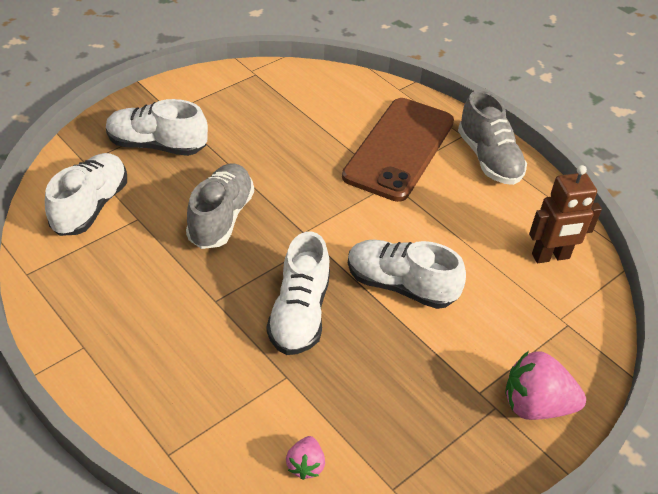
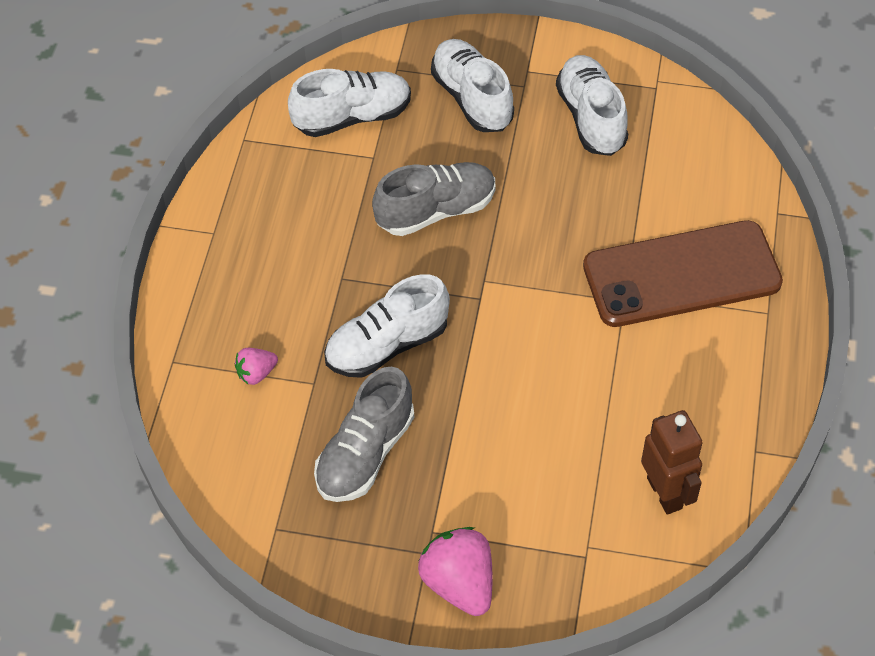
camera: 55 degrees right, 10 degrees up
(305, 465) = (243, 455): pink strawberry -> pink strawberry (256, 373)
(400, 286) = (496, 396): white shoe -> white shoe (591, 118)
(488, 159) = (755, 357): grey shoe -> grey shoe (365, 453)
(551, 257) = (665, 493): brown robot -> brown robot turned 150 degrees counterclockwise

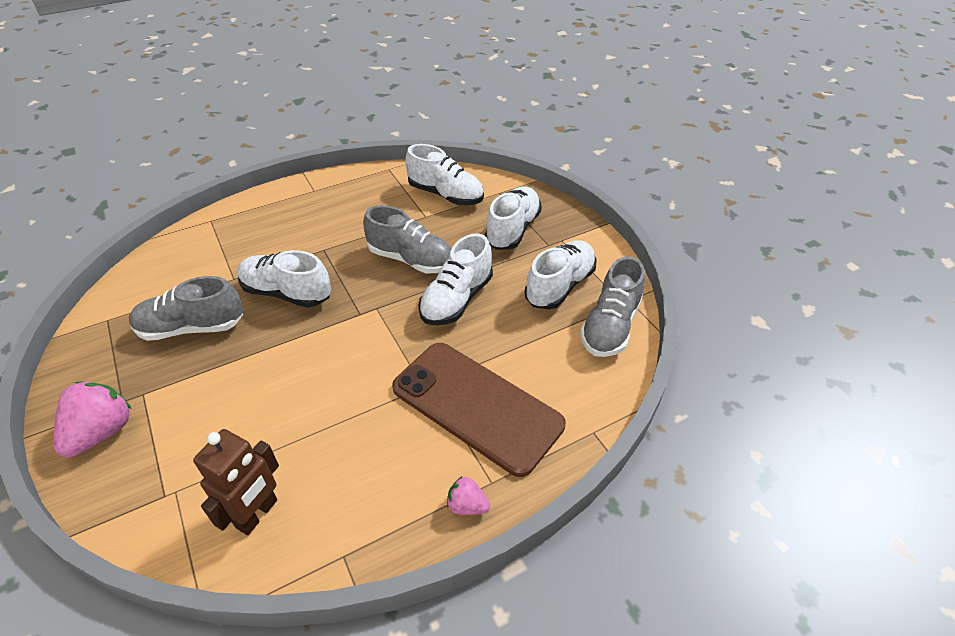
camera: 50 degrees right, 10 degrees down
(256, 373) = (224, 253): pink strawberry -> pink strawberry (467, 505)
(533, 209) = (456, 299): none -> white shoe
(676, 118) = (610, 326): none -> grey shoe

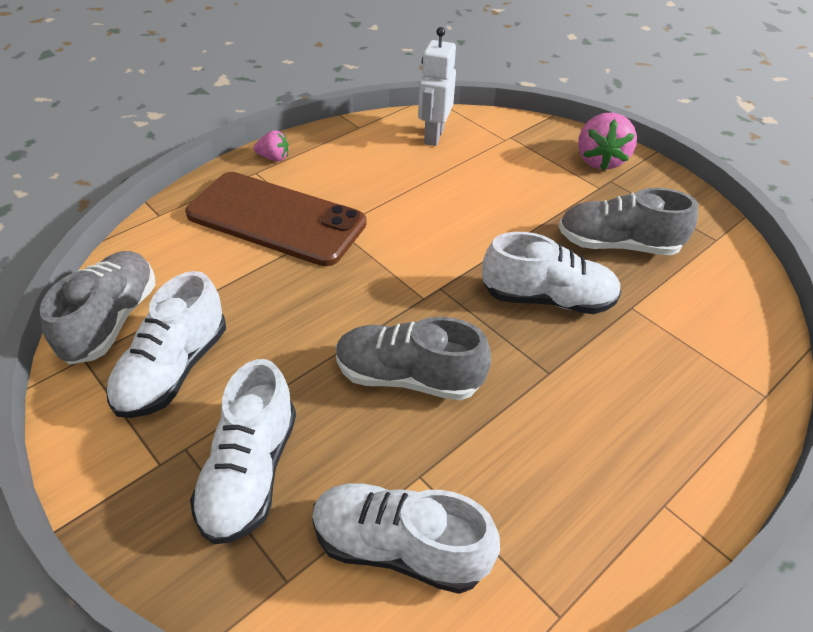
camera: 165 degrees right, 0 degrees up
(192, 327) = (617, 245): grey shoe -> grey shoe turned 150 degrees counterclockwise
(257, 514) = (433, 136): brown robot -> white robot
(456, 299) = (322, 325): white shoe -> none

